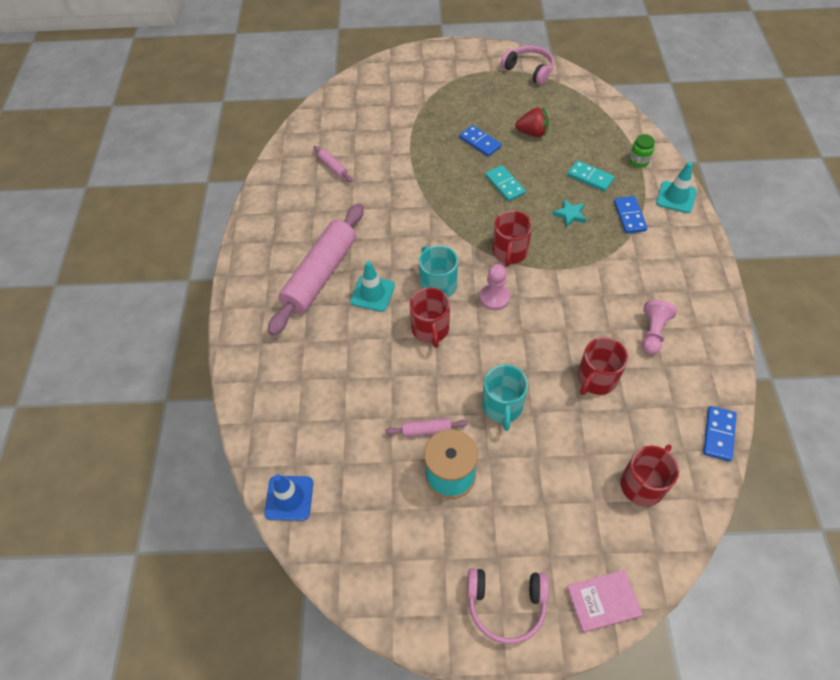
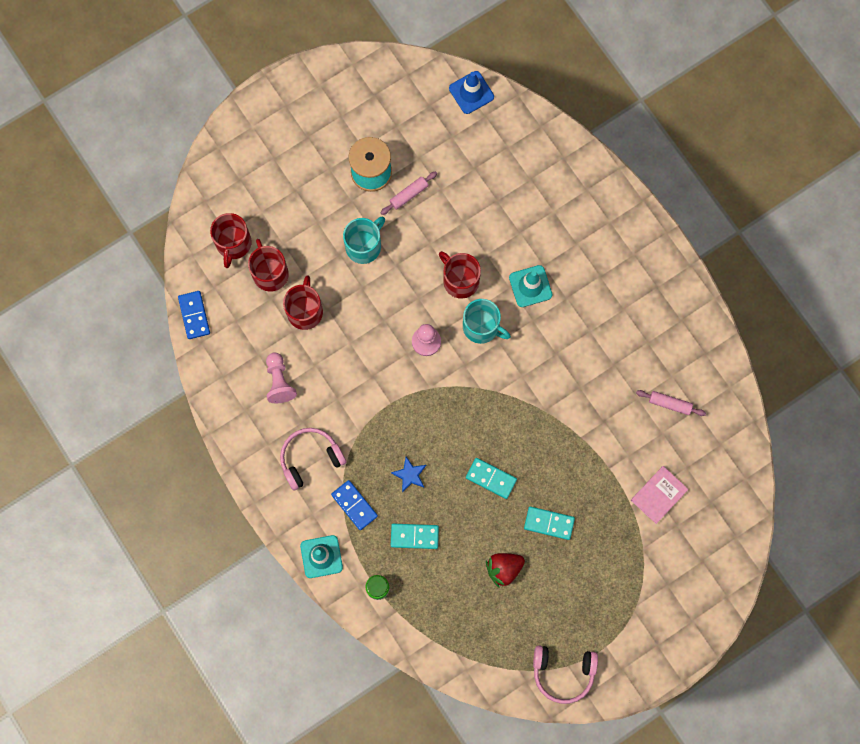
camera: 145 degrees right, 20 degrees up
(320, 275) = (588, 278): pink rolling pin -> none
(480, 142) = (549, 523): blue domino -> turquoise domino
(502, 406) = (364, 246): turquoise mug -> turquoise mug turned 75 degrees clockwise
(506, 605) = (286, 111): pink headphones -> pink headphones (310, 458)
(509, 252) = (441, 398): red mug -> red mug (270, 273)
(570, 215) = (409, 475): turquoise star -> blue star
(603, 601) = (226, 148): pink book -> pink book (658, 495)

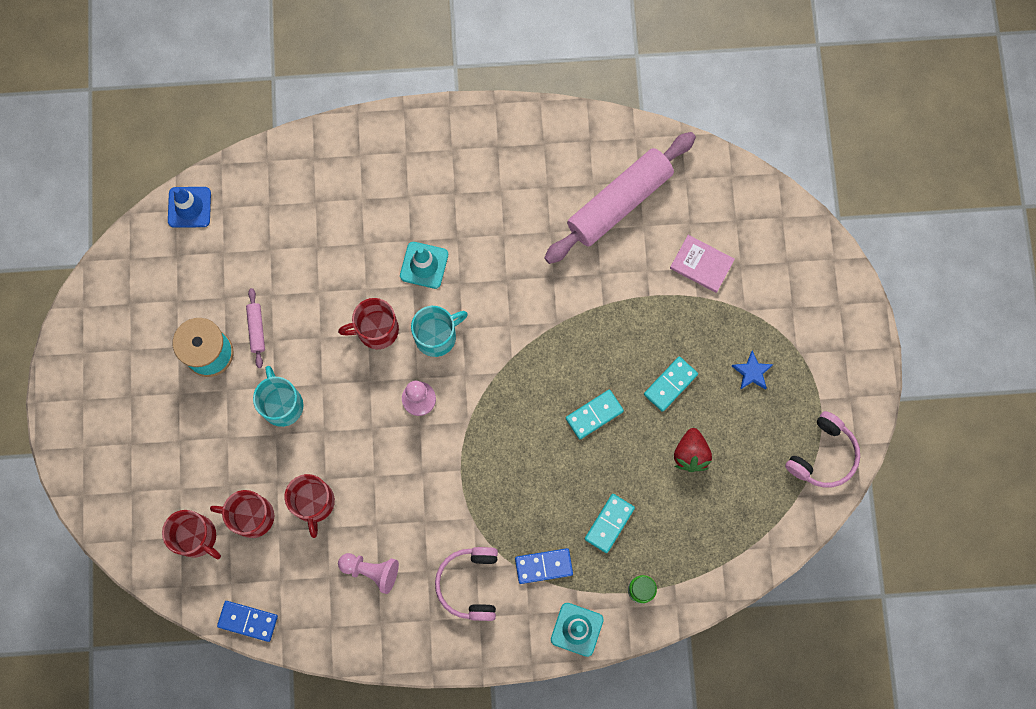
camera: 60 degrees left, 0 degrees up
(305, 311) = (313, 503): red mug -> red mug turned 135 degrees counterclockwise
(409, 475) = (544, 493): blue star -> blue star (752, 372)
(658, 495) = (701, 264): pink book -> pink book turned 45 degrees counterclockwise
(669, 404) = (619, 202): pink rolling pin -> pink rolling pin, size x2.45

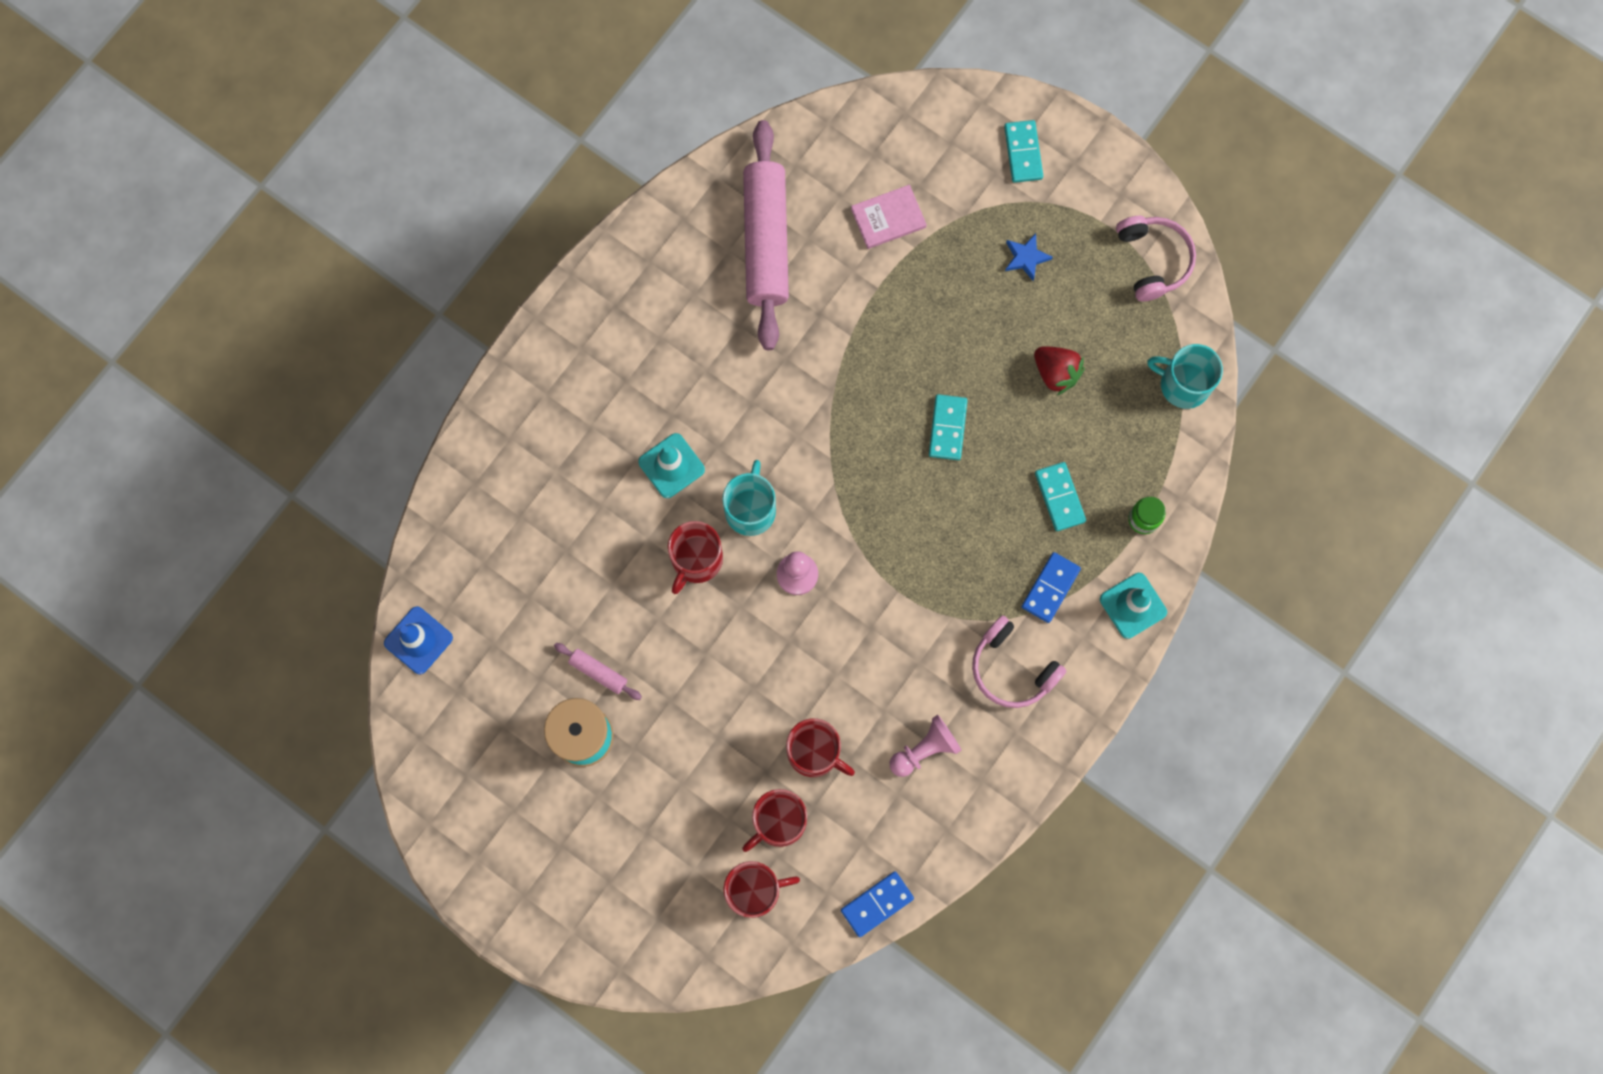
camera: 50 degrees left, 0 degrees up
(282, 404) = (693, 706): turquoise mug -> turquoise mug (1183, 384)
(670, 384) = (976, 338): turquoise domino -> turquoise domino (1023, 153)

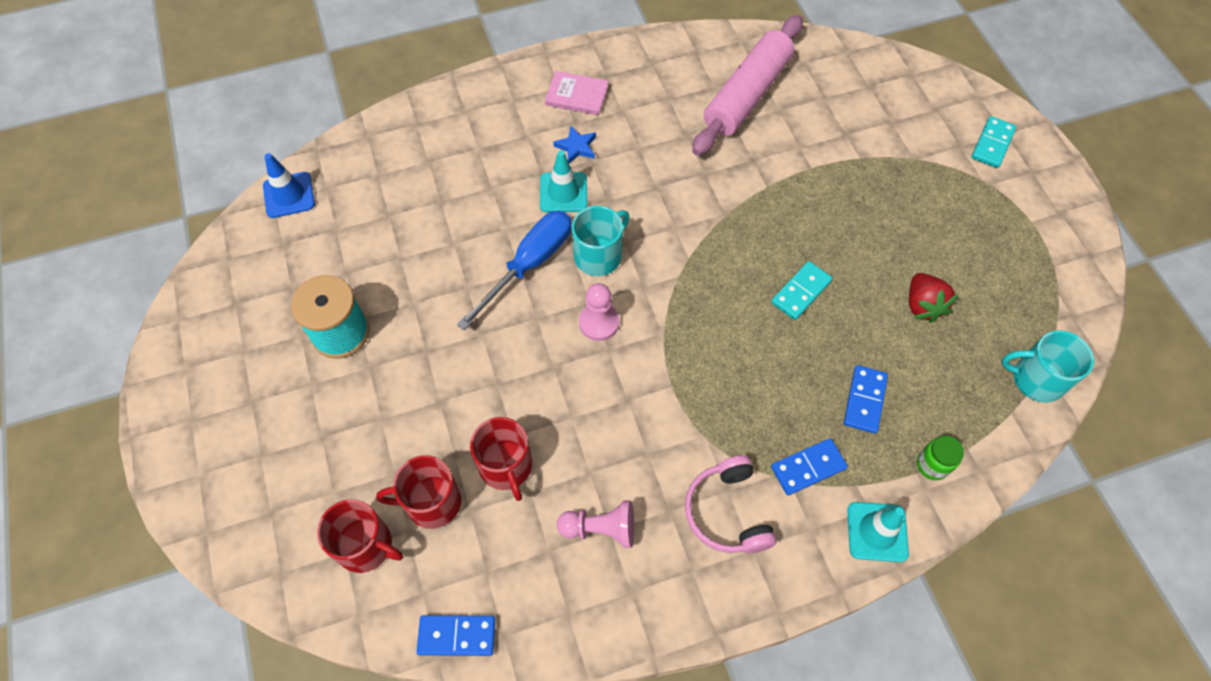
camera: 35 degrees right, 15 degrees down
(598, 672) = (391, 295): pink rolling pin -> none
(696, 560) = (529, 265): red mug -> blue screwdriver
(888, 218) = (852, 129): pink book -> pink book (576, 95)
(1026, 258) = (949, 212): blue star -> blue star (576, 147)
(1059, 497) = (864, 400): turquoise domino -> blue domino
(1153, 260) = (1062, 273): pink headphones -> none
(1183, 384) = (1036, 379): turquoise mug -> turquoise mug turned 45 degrees counterclockwise

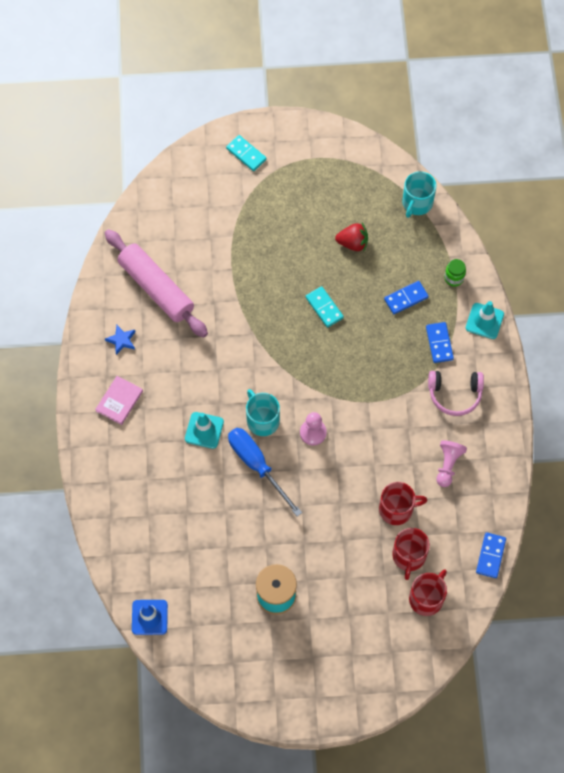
camera: 75 degrees left, 5 degrees up
(576, 147) = (167, 412): blue star -> blue star (121, 340)
(864, 400) = (406, 298): blue domino -> blue domino turned 60 degrees counterclockwise

